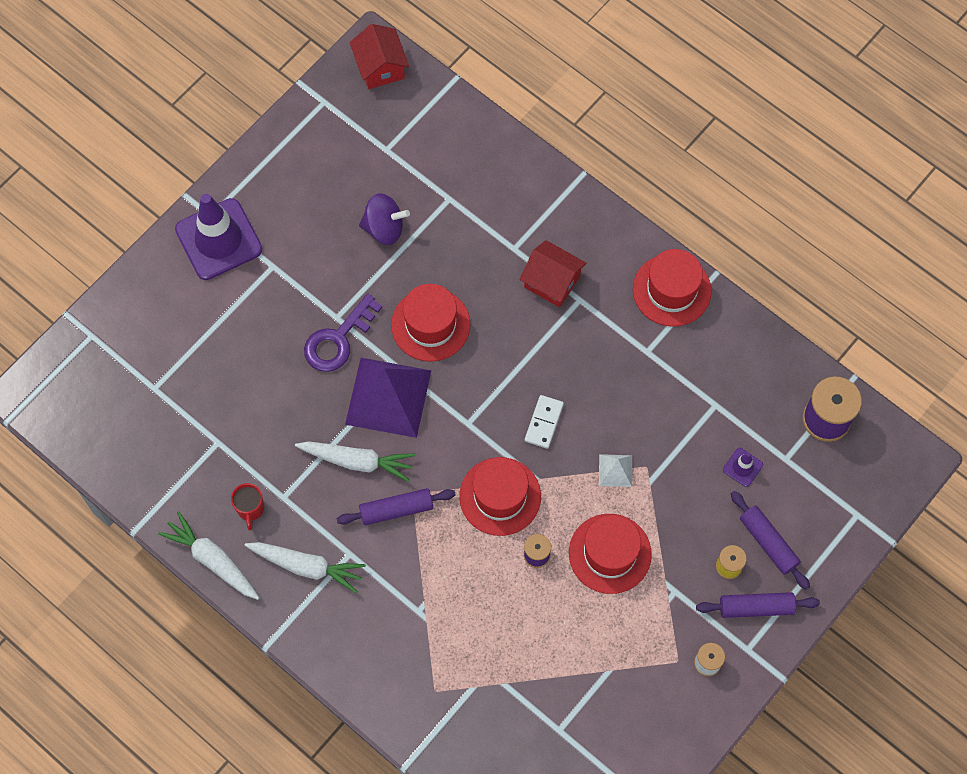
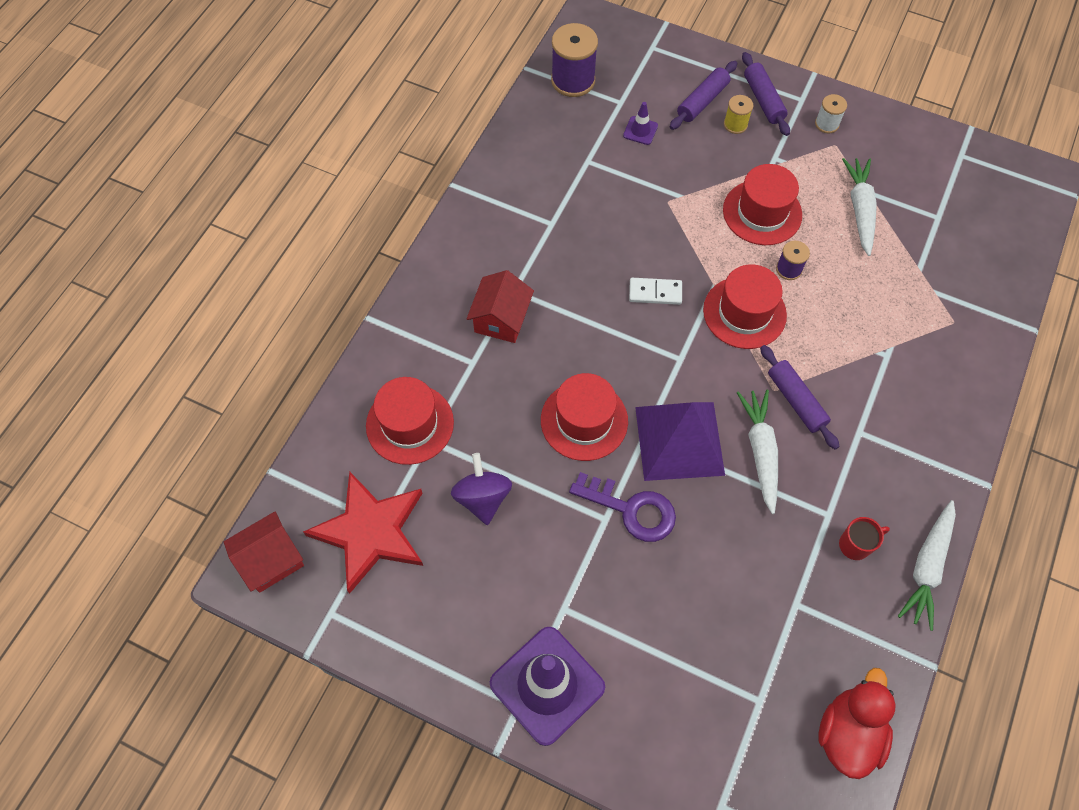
camera: 105 degrees left, 5 degrees down
(108, 444) = (848, 733): none -> red duck
(307, 566) = (890, 469): white carrot -> white carrot (859, 209)
(381, 140) = (370, 532): none -> red star
(615, 470) = (681, 224): white pyramid -> none
(671, 290) = (481, 216): red hat -> red hat (410, 424)

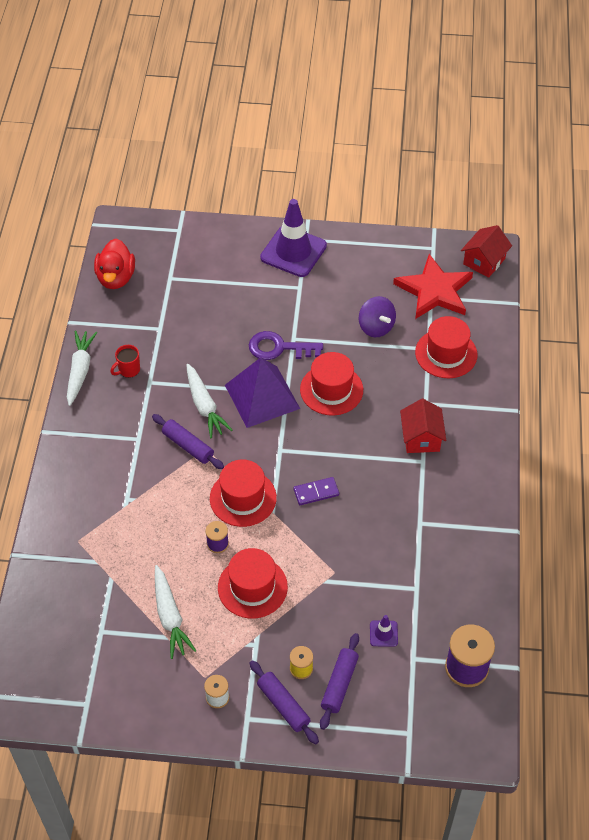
camera: 160 degrees right, 10 degrees down
(655, 292) = (316, 492): white domino -> purple domino

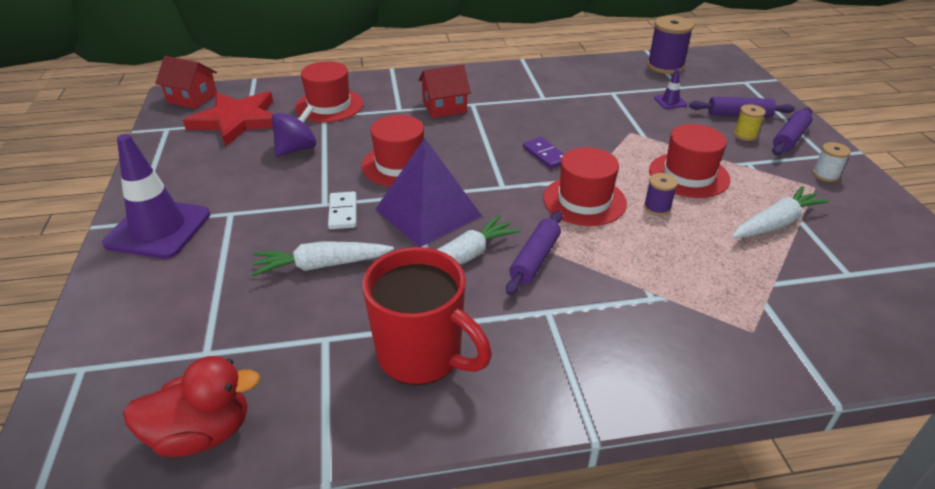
camera: 105 degrees left, 15 degrees down
(80, 371) = (443, 423): white carrot -> white carrot (321, 265)
(128, 370) = (422, 356): red mug -> red mug, size x2.29
(279, 348) = (343, 212): purple key -> white domino

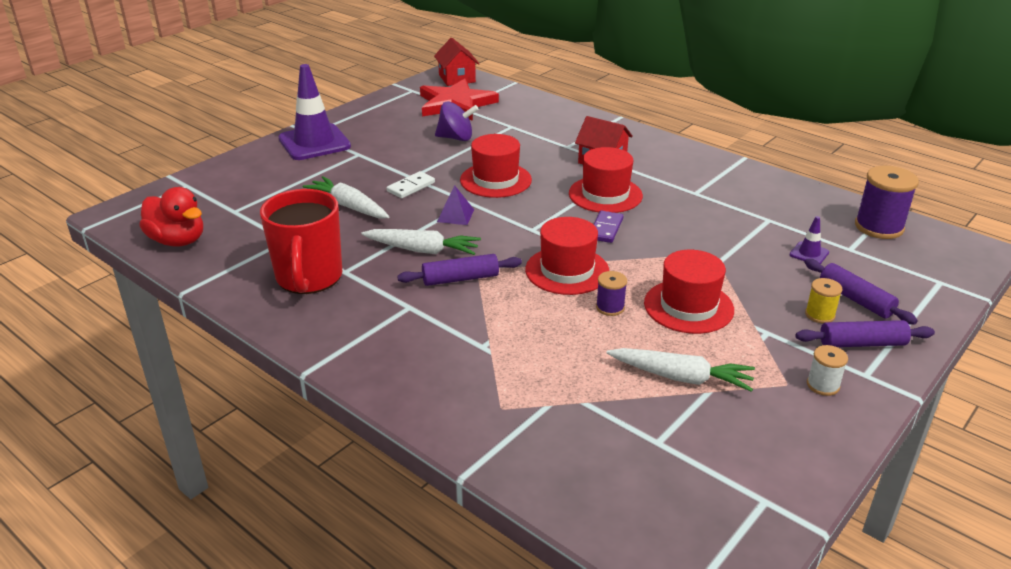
camera: 50 degrees right, 5 degrees down
(329, 106) = (527, 121): red hat -> red hat (605, 194)
(428, 212) = (455, 215): purple pyramid -> purple pyramid, size x0.45

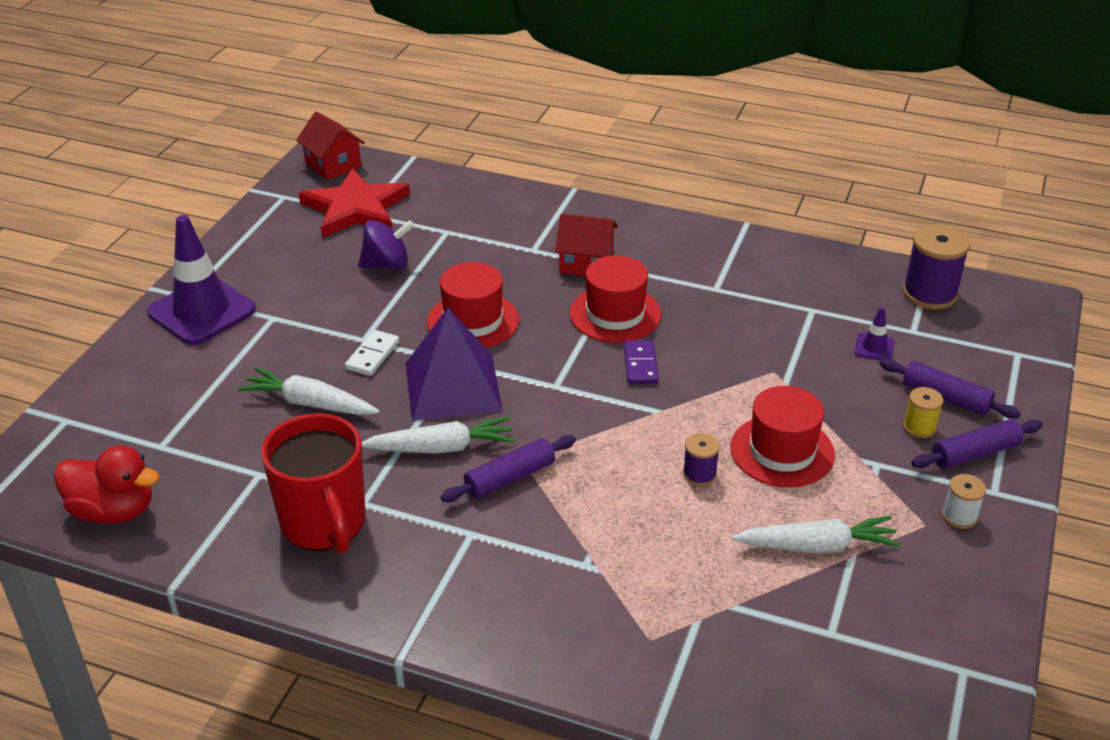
camera: 20 degrees left, 5 degrees up
(455, 215) = (453, 386): purple pyramid -> purple pyramid, size x2.23
(567, 270) = (626, 435): red hat -> none

